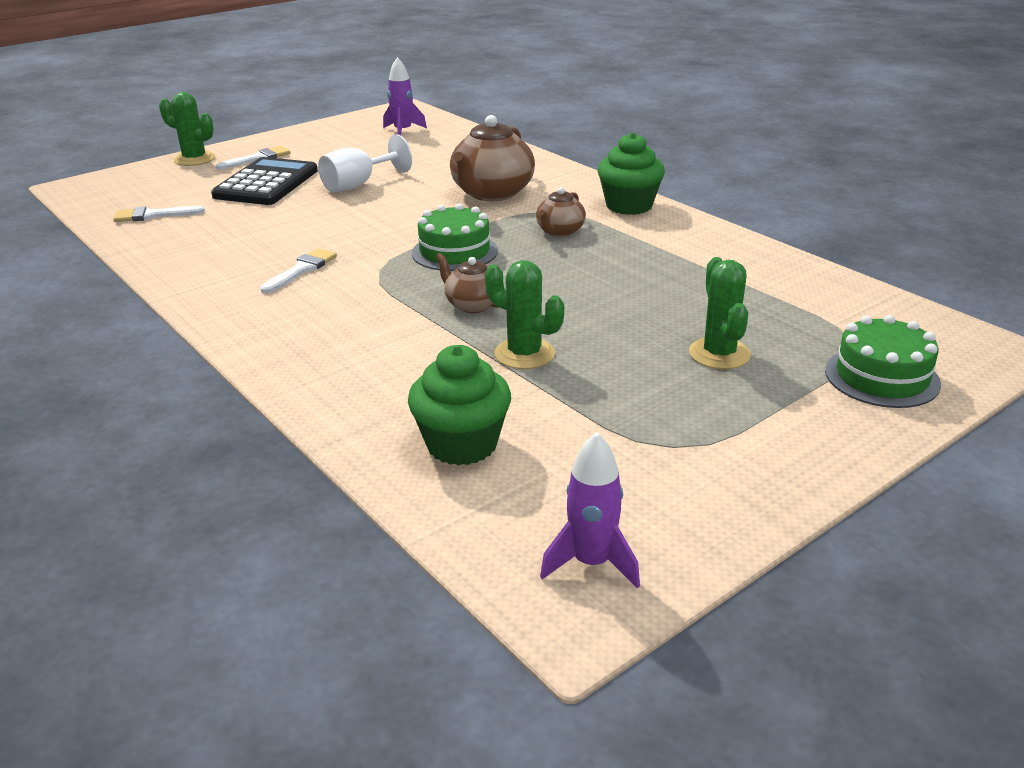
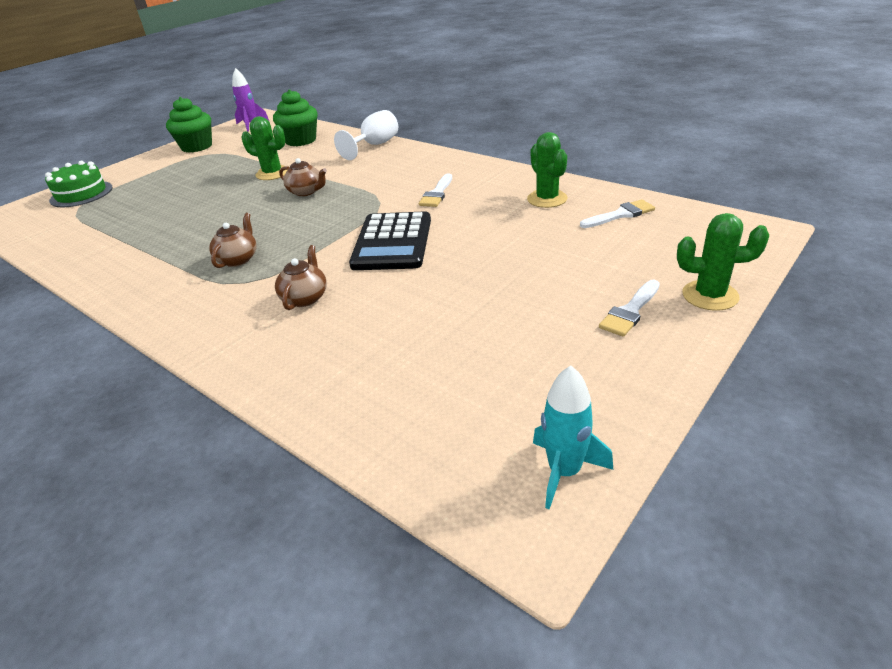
camera: 170 degrees right, 5 degrees up
(266, 183) = (565, 270): black calculator -> black calculator (392, 242)
(358, 185) = (460, 286): white goblet -> white goblet (374, 145)
(374, 118) = (564, 471): none -> turquoise rocket
(403, 132) = (478, 425): purple rocket -> none
(454, 252) = (328, 225): green cake -> none
(491, 193) = (305, 298): brown teapot -> brown teapot, size x0.54
(629, 206) = (159, 304): green cupcake -> green cupcake (197, 147)
(719, 354) = (162, 190): green cactus -> green cactus (547, 199)

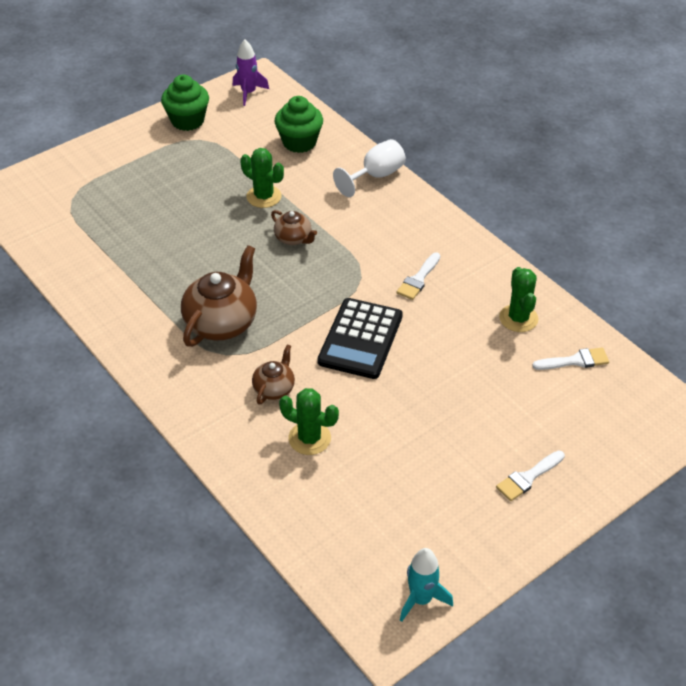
camera: 10 degrees right, 10 degrees up
(81, 194) = (72, 176): green cake -> none
(238, 259) = (222, 322): brown teapot -> brown teapot, size x1.86
(710, 295) = (598, 479): green cactus -> green cactus (309, 438)

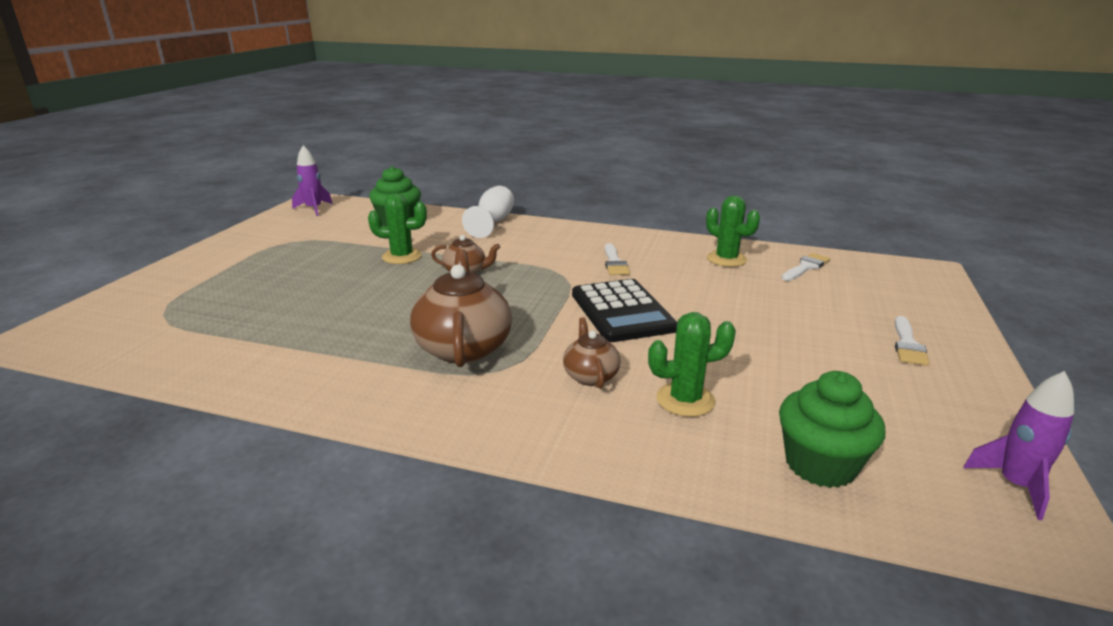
camera: 35 degrees left, 20 degrees down
(187, 121) = (265, 235): green cupcake -> green cupcake (820, 465)
(421, 599) = (1015, 485): turquoise rocket -> purple rocket

